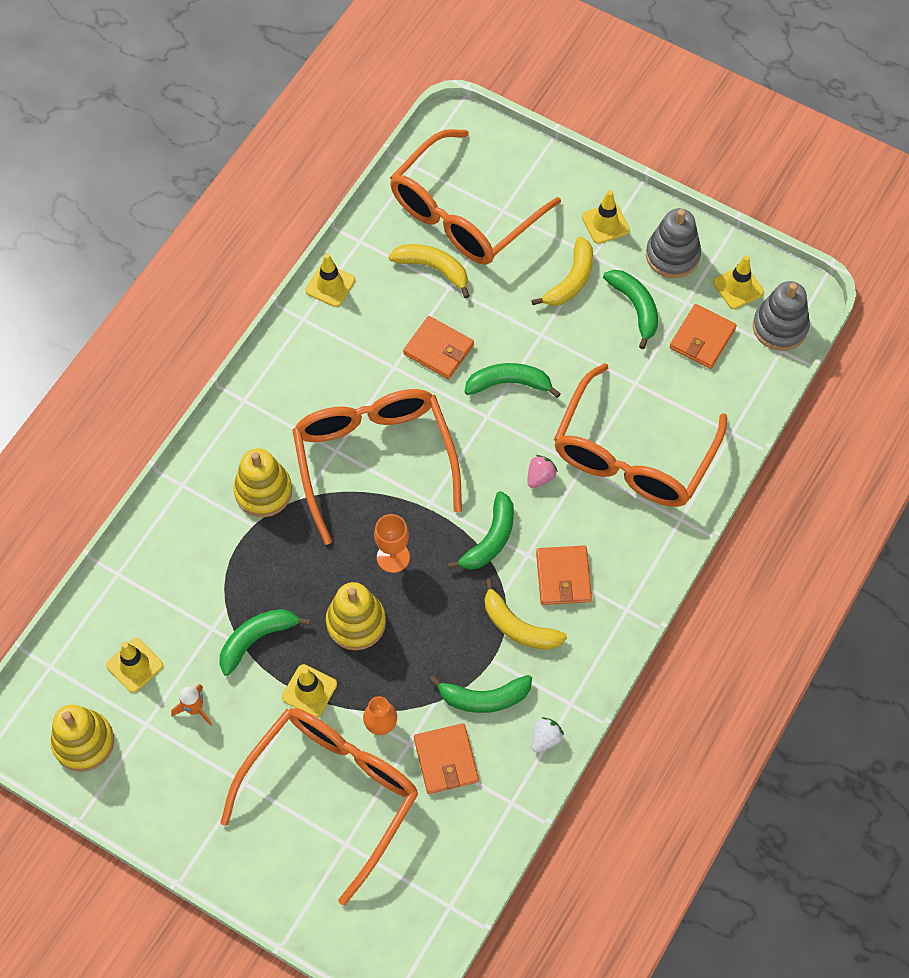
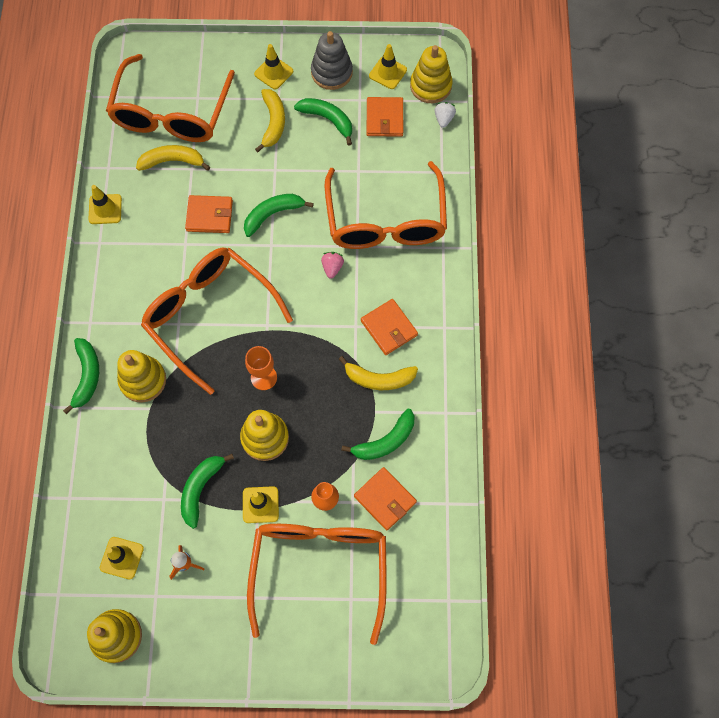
camera: 30 degrees left, 5 degrees up
(490, 539) = (324, 328): green banana -> green banana (87, 376)
(545, 738) = (443, 446): white strawberry -> white strawberry (443, 119)
(780, 327) = (430, 86): grey stacking toy -> yellow stacking toy

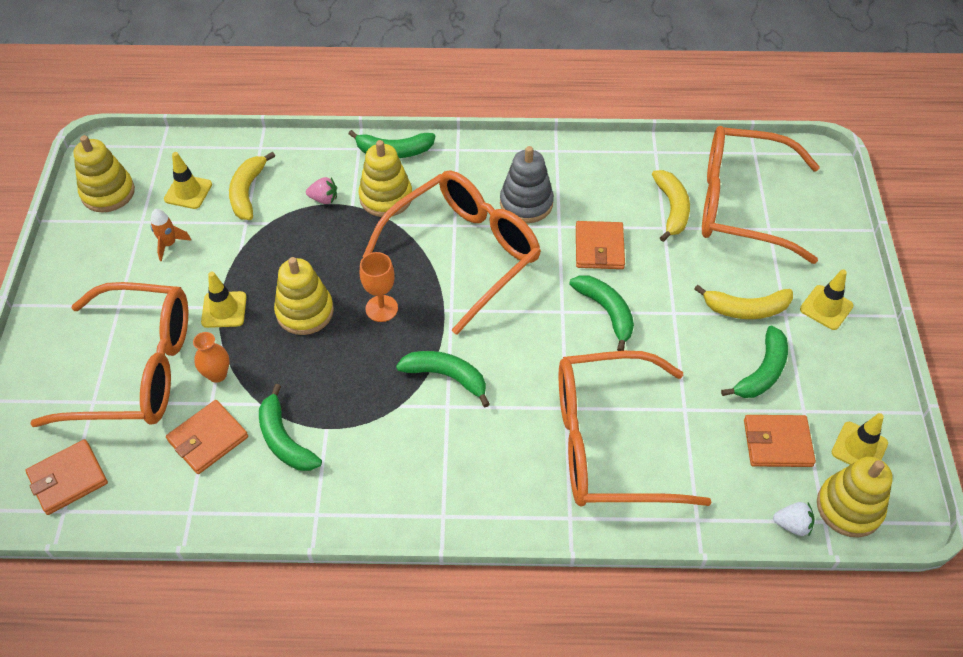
camera: 90 degrees right, 15 degrees down
(105, 209) = (600, 152): yellow traffic cone -> none
(201, 489) = (251, 254): green banana -> green banana (446, 376)
(331, 72) = (842, 375): grey stacking toy -> grey stacking toy (526, 203)
(332, 268) = (532, 379): pink strawberry -> pink strawberry (324, 199)
(379, 379) = (371, 433): yellow banana -> yellow banana (247, 192)
(389, 328) = (443, 445): orange wallet -> orange wallet (68, 479)

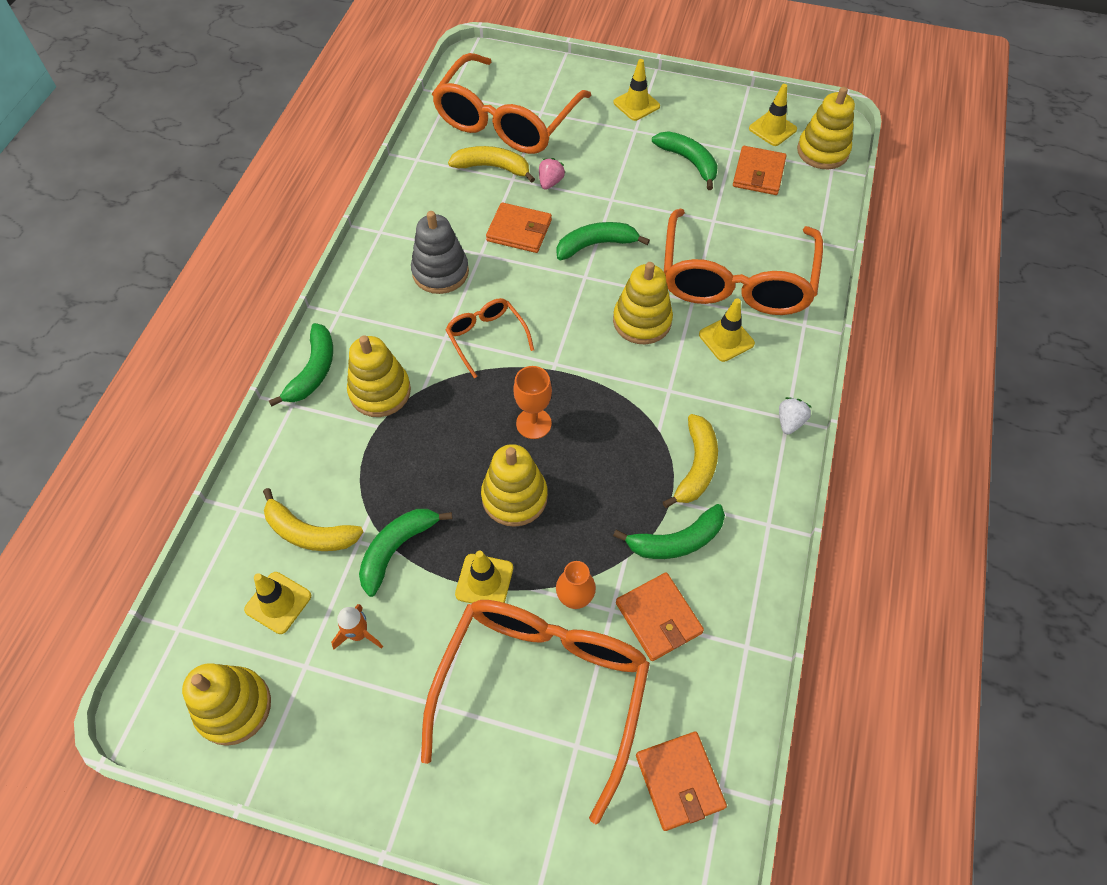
camera: 75 degrees left, 5 degrees up
(324, 199) = (356, 452): pink strawberry -> pink strawberry (550, 182)
(446, 376) = (635, 384): green banana -> green banana (397, 549)
(463, 253) = (486, 338): orange glasses -> orange glasses, size x0.47
(523, 368) = (642, 321): none -> yellow stacking toy
(525, 446) = (726, 339): none -> yellow traffic cone
(746, 309) = (622, 152): yellow banana -> yellow banana (696, 466)
(792, 525) = (832, 187): white strawberry -> white strawberry (790, 422)

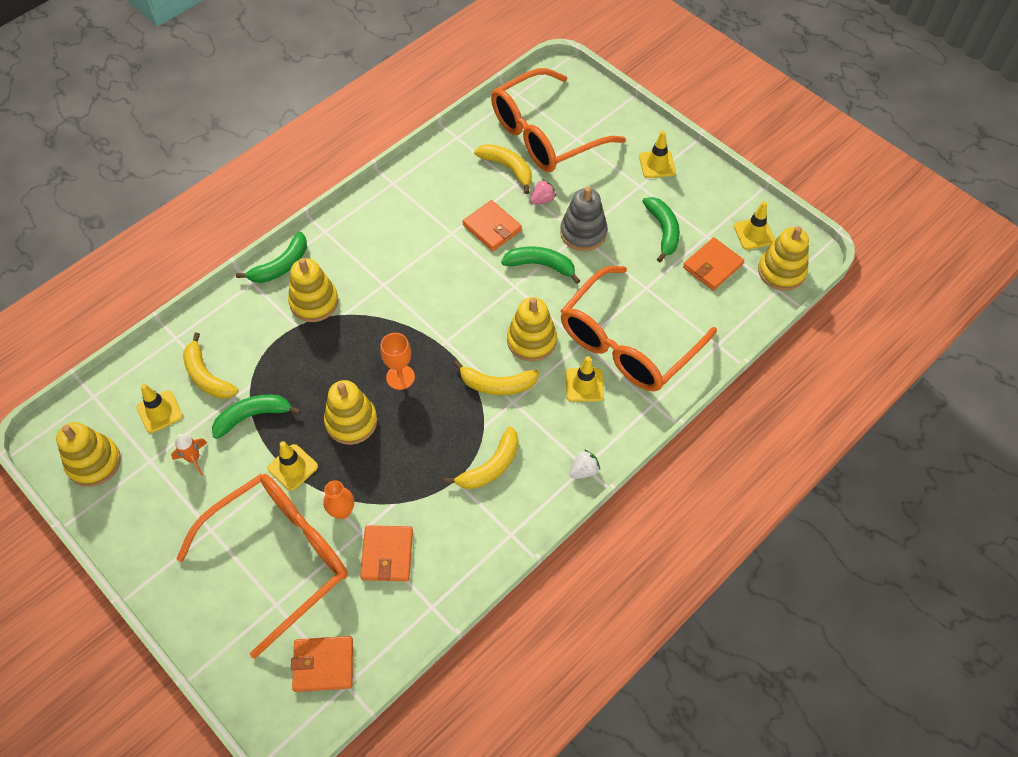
camera: 30 degrees right, 0 degrees up
(440, 272) = (414, 234): grey stacking toy -> grey stacking toy (583, 233)
(486, 338) = (411, 299): orange glasses -> none
(640, 381) = (497, 384): none -> yellow banana
(676, 541) = (438, 510): green banana -> none
(679, 781) = (323, 664): orange wallet -> orange wallet turned 75 degrees clockwise

